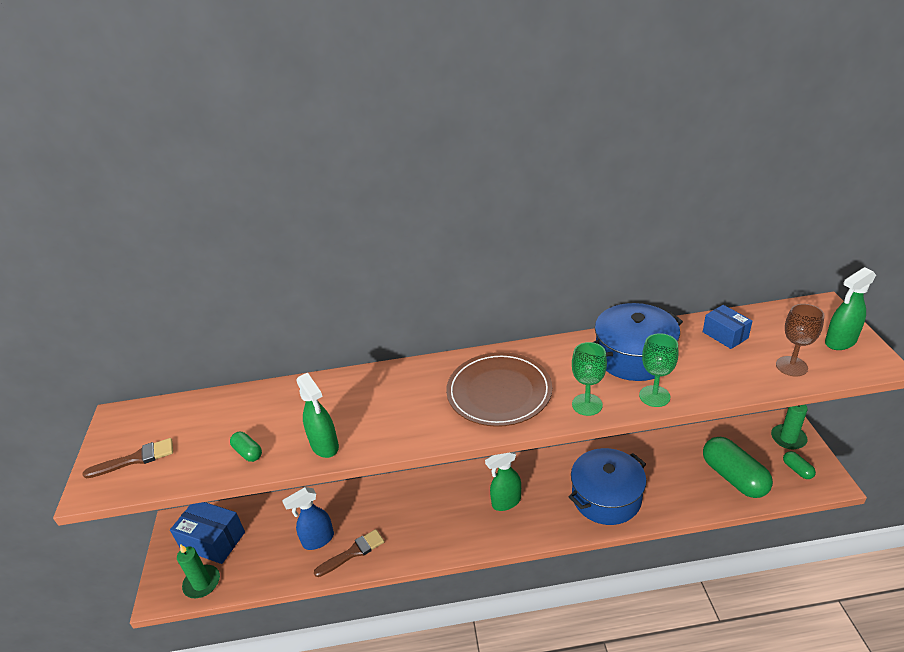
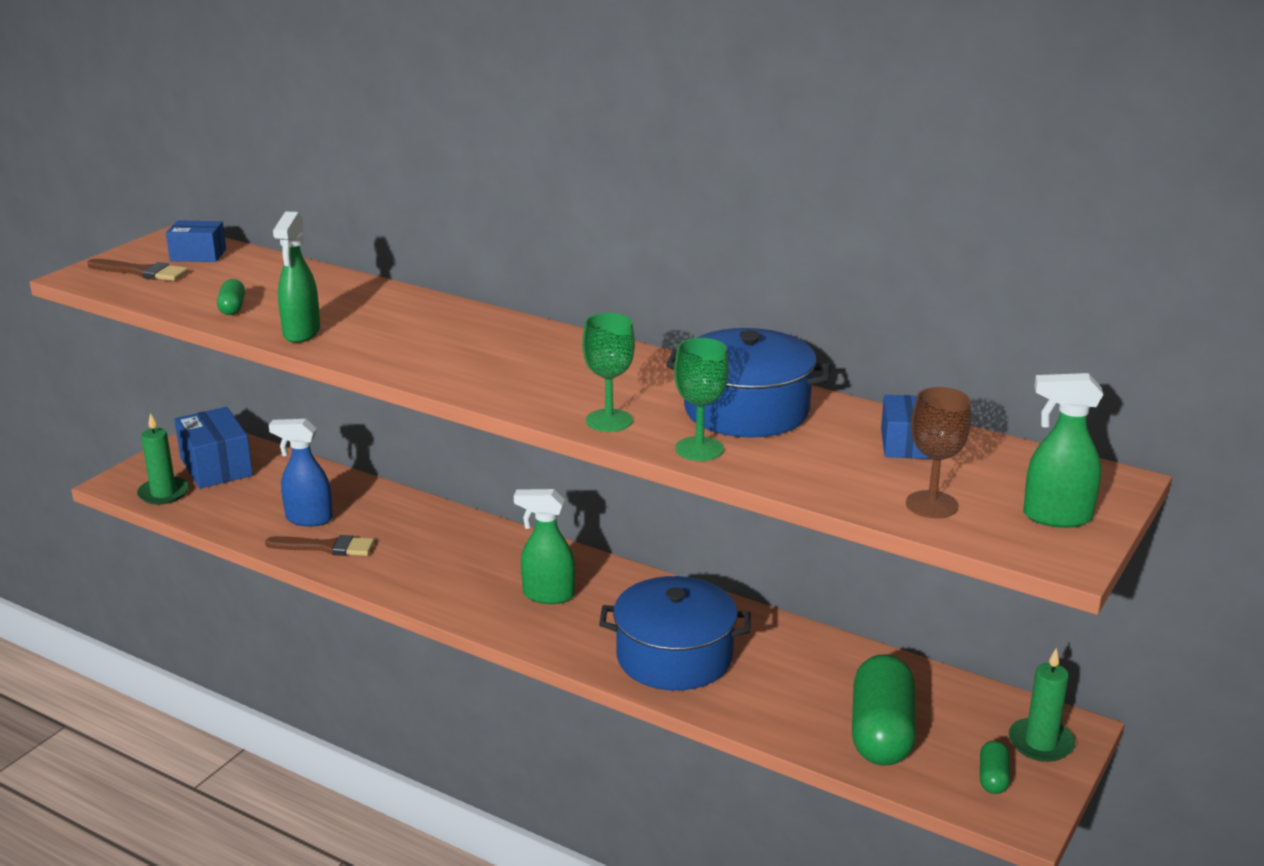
camera: 35 degrees right, 10 degrees down
(157, 421) = (198, 255): none -> blue box
(499, 392) = (536, 370): brown plate -> none

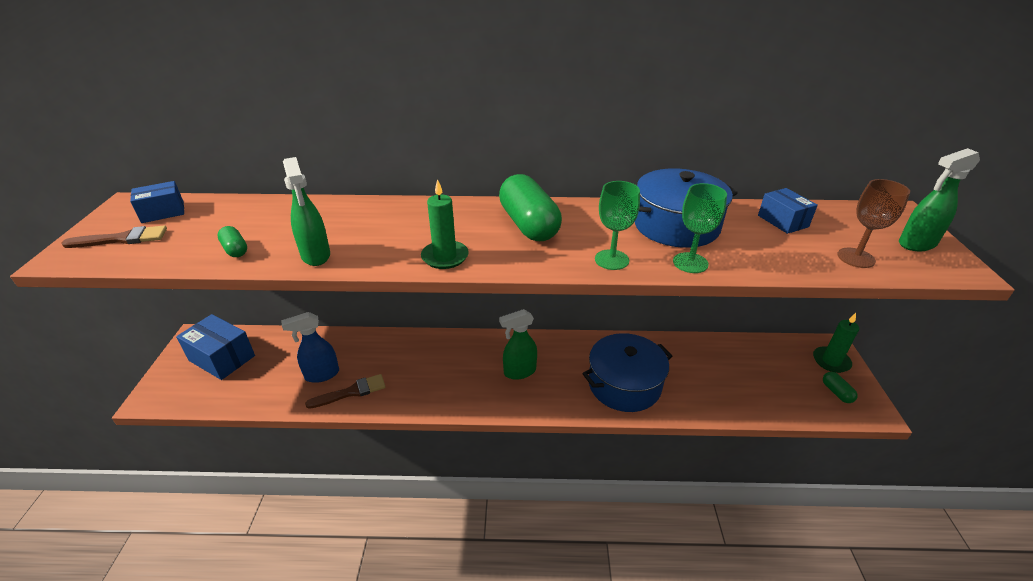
camera: 30 degrees left, 10 degrees up
(163, 493) = (195, 394): green candle -> green candle (445, 257)
(882, 733) = (765, 388): green capsule -> green capsule (529, 225)

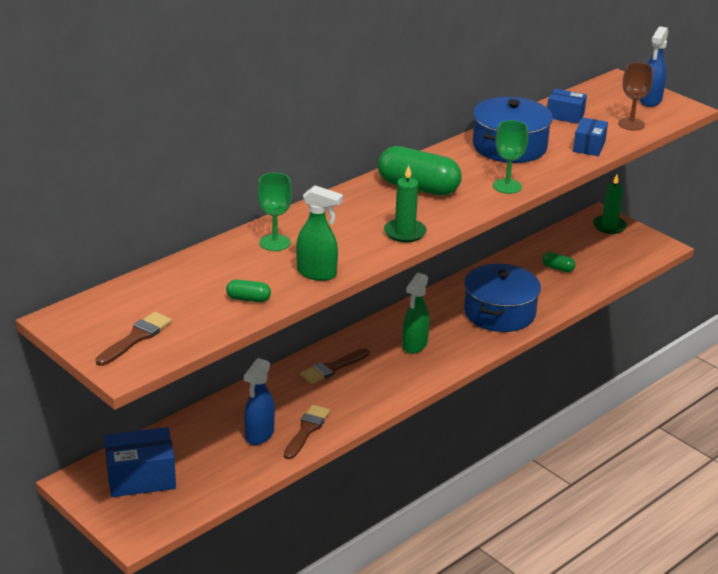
camera: 45 degrees left, 5 degrees down
(163, 212) = (114, 309): blue box -> blue box (589, 146)
(439, 354) = (332, 368): none -> brown brush
(690, 263) = (552, 167): green goblet -> green goblet (275, 243)
(836, 392) = (632, 246): green capsule -> green capsule (557, 268)
(916, 244) = (650, 101): green spray bottle -> blue spray bottle

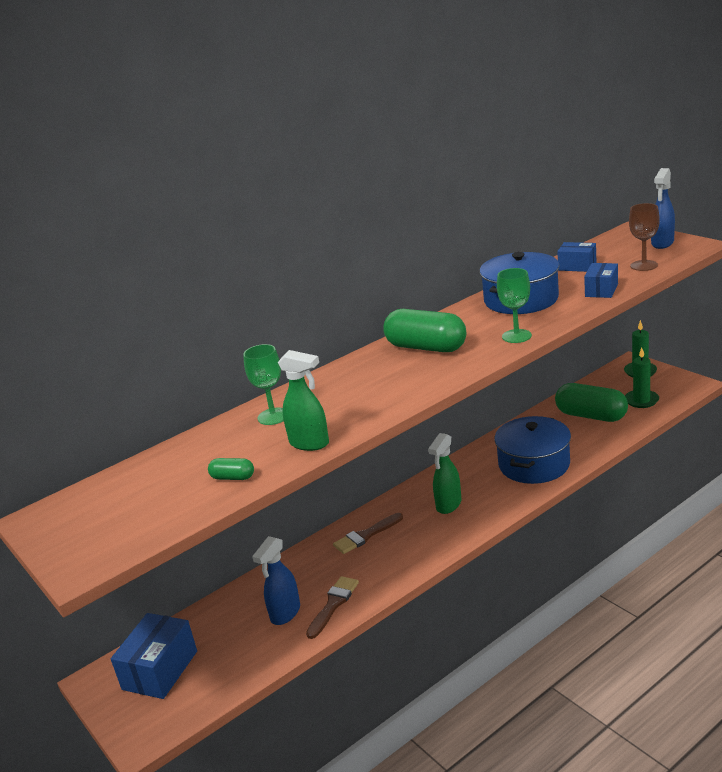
camera: 10 degrees right, 5 degrees down
(136, 338) = (105, 531): brown brush -> none
(141, 477) = (160, 670): blue box -> blue box turned 60 degrees counterclockwise
(405, 233) = (407, 392): green candle -> green candle (641, 400)
(557, 268) = (591, 416): green capsule -> green capsule, size x2.20

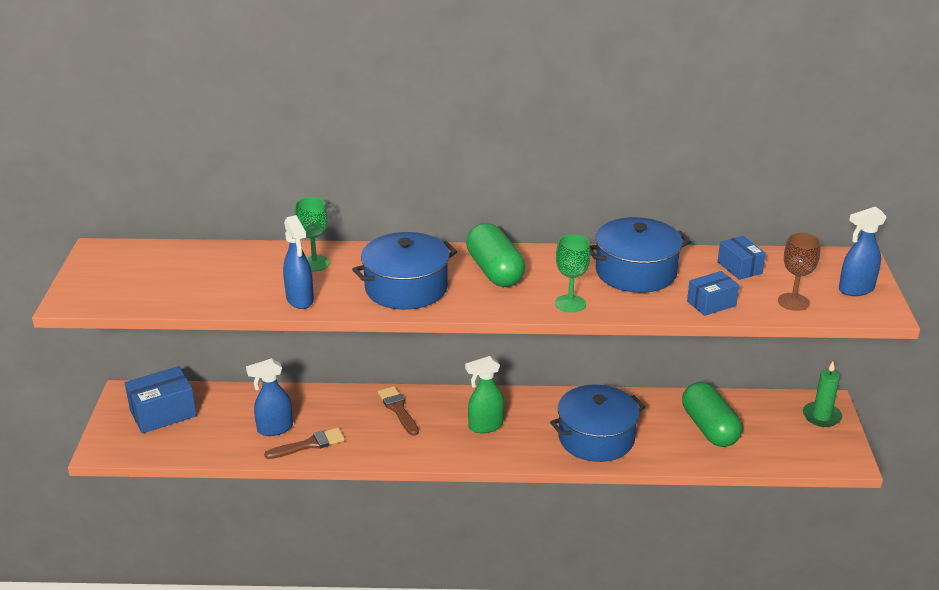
camera: 35 degrees right, 5 degrees up
(233, 478) = (224, 294): green capsule -> none
(310, 443) = (300, 300): green spray bottle -> blue spray bottle
(366, 535) = (398, 409): brown brush -> brown brush turned 60 degrees clockwise
(381, 390) = (406, 288): none -> blue pot
(641, 400) = (775, 443): green candle -> none

